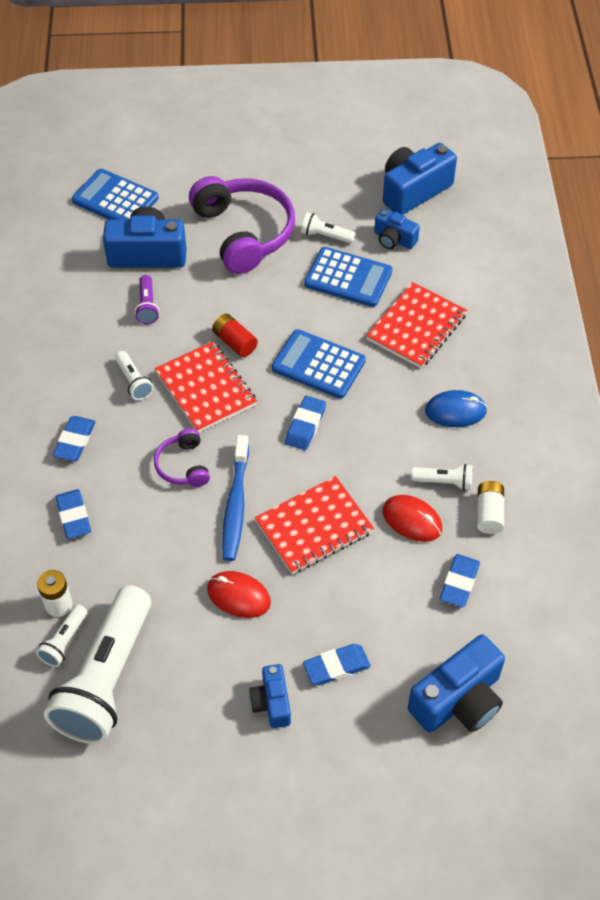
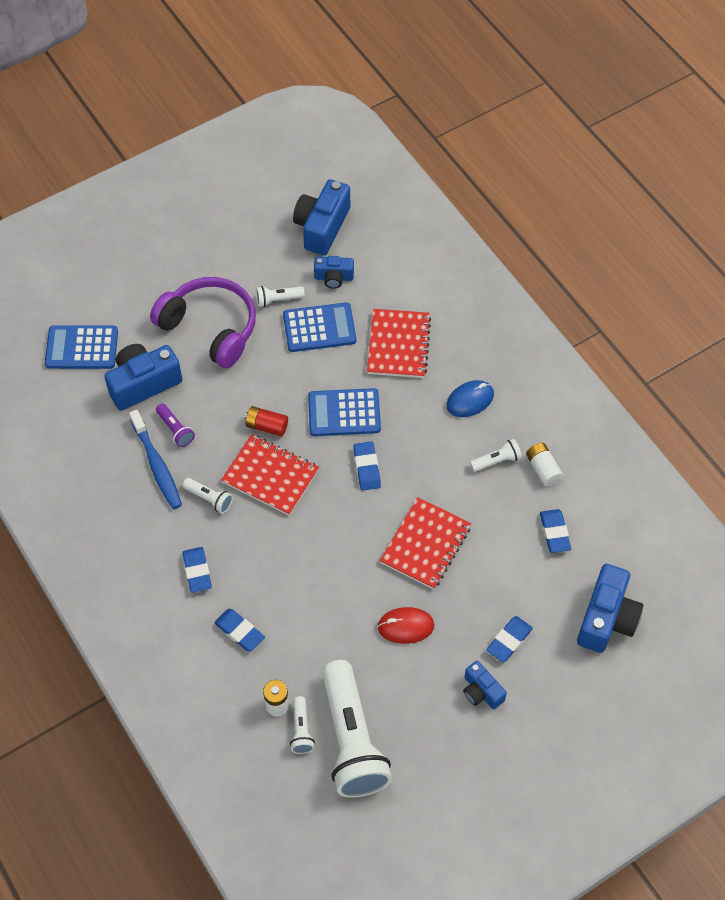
camera: 30 degrees left, 5 degrees up
(183, 465) = (296, 547): purple headphones -> none
(235, 505) = (356, 558): blue toothbrush -> blue toothbrush (157, 465)
(412, 520) = (492, 502): red mouse -> none

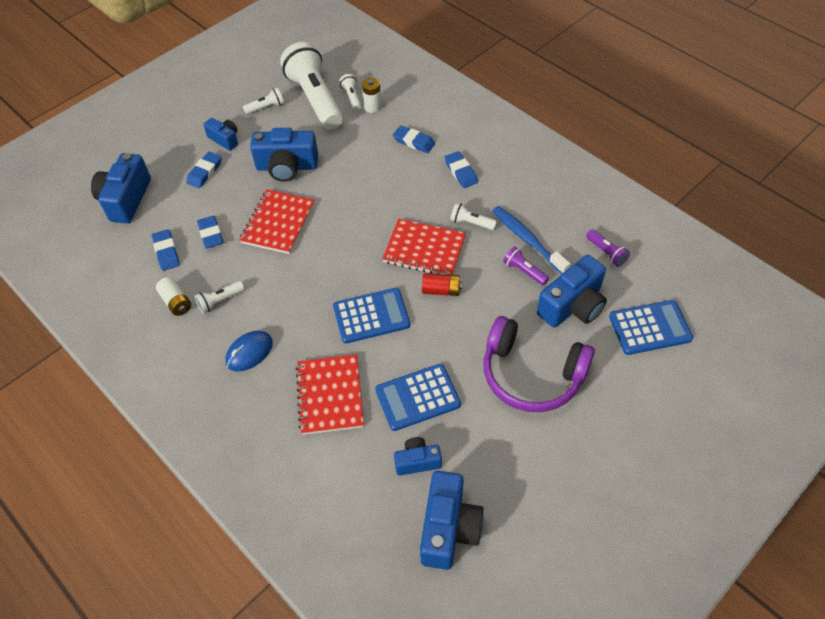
camera: 170 degrees right, 5 degrees down
(82, 433) = (606, 253): none -> purple flashlight
(278, 300) = (471, 421): white flashlight -> white flashlight (266, 107)
(367, 468) = (339, 272): blue eraser -> blue eraser (211, 234)
(405, 626) = (287, 167): red mouse -> blue camera

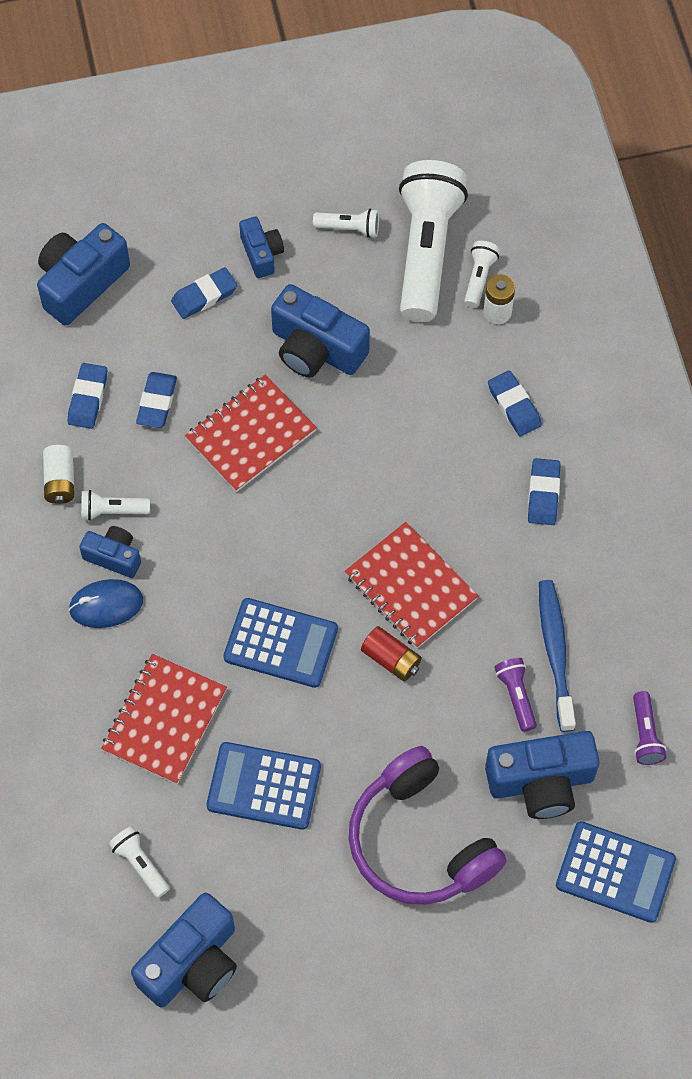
camera: 30 degrees right, 10 degrees up
(417, 461) = (210, 864): blue camera -> blue camera (114, 556)
(471, 223) = (500, 583): white flashlight -> white flashlight (140, 864)

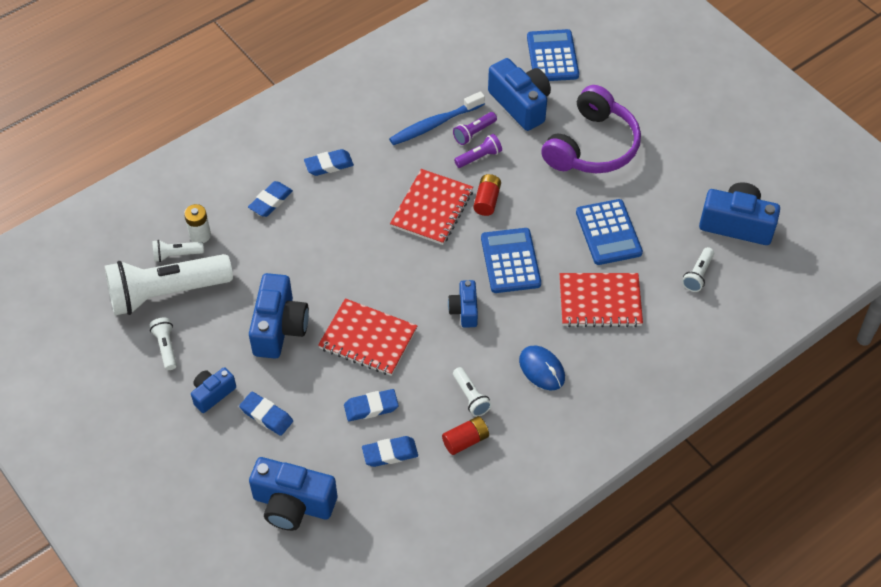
camera: 115 degrees left, 10 degrees down
(60, 481) = (465, 440): white battery -> red battery
(114, 556) = (504, 381): blue camera -> blue camera (464, 310)
(645, 734) = (462, 68): purple flashlight -> purple flashlight (479, 157)

